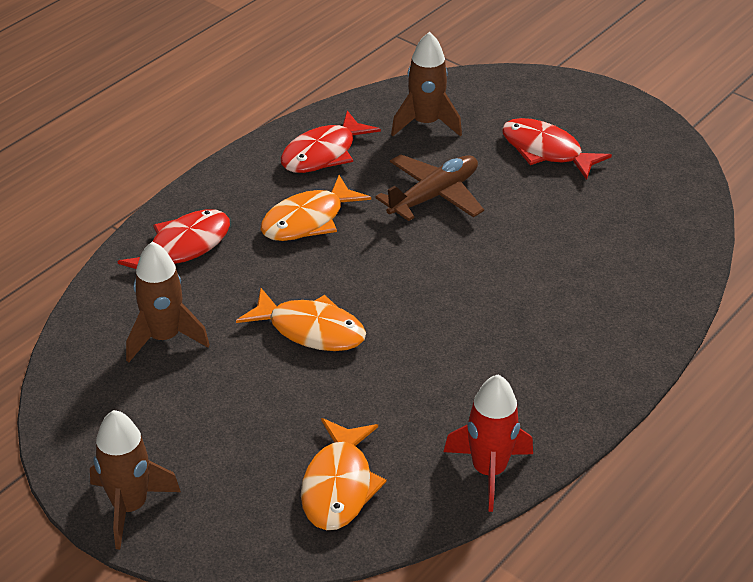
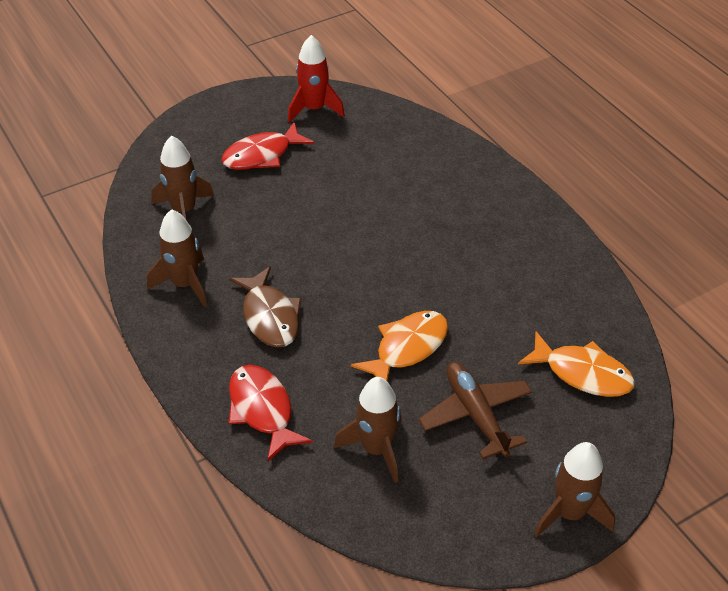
camera: 70 degrees left, 5 degrees up
(308, 220) = (270, 316): orange fish -> brown fish
(323, 153) = (185, 284): red fish -> brown rocket
(434, 196) = (280, 232): brown plane -> brown plane (475, 414)
(488, 471) = (590, 287): red rocket -> red rocket (314, 109)

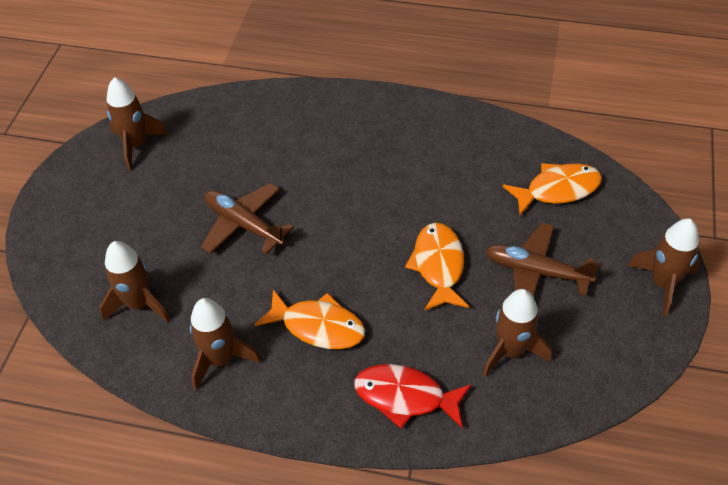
camera: 45 degrees left, 5 degrees up
(262, 155) = (143, 211): red fish -> none
(270, 316) = (318, 326): brown fish -> orange fish
(312, 212) = (244, 224): none -> brown plane
(314, 109) = (136, 145): red rocket -> brown rocket

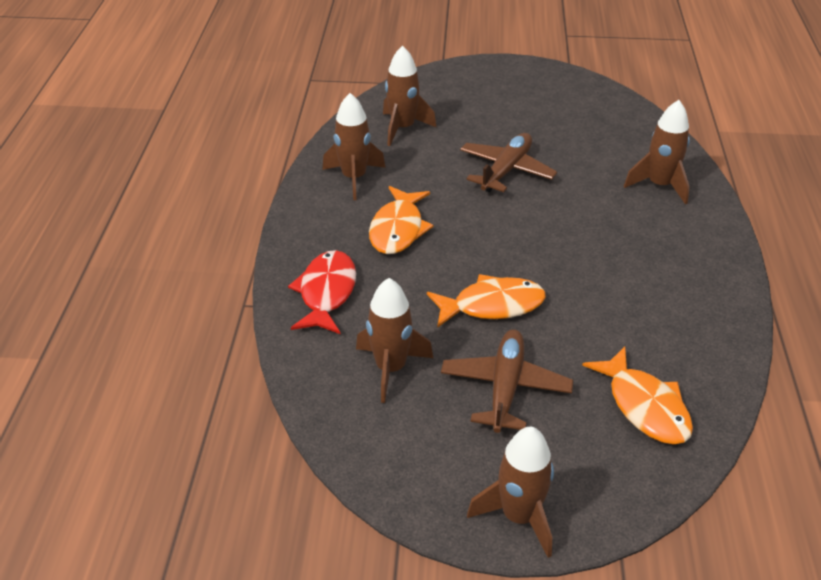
camera: 80 degrees right, 10 degrees down
(136, 145) = (580, 97): brown rocket -> brown rocket (659, 185)

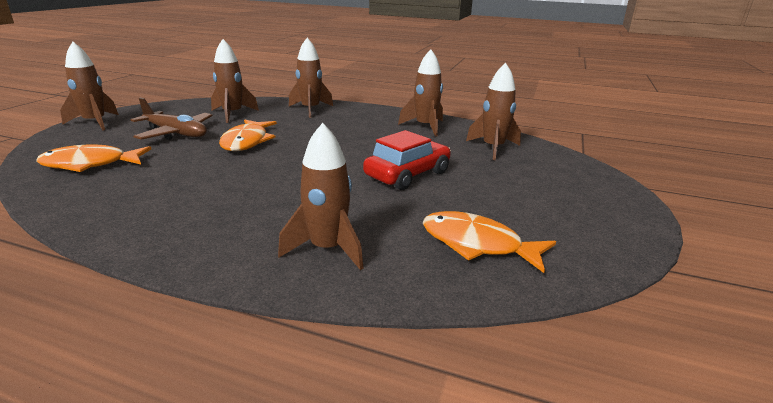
camera: 105 degrees right, 15 degrees down
(326, 293) = (310, 109): red fish -> brown rocket
(398, 229) = (355, 130): orange fish -> orange fish (477, 244)
(506, 170) = (407, 174): brown plane -> red car

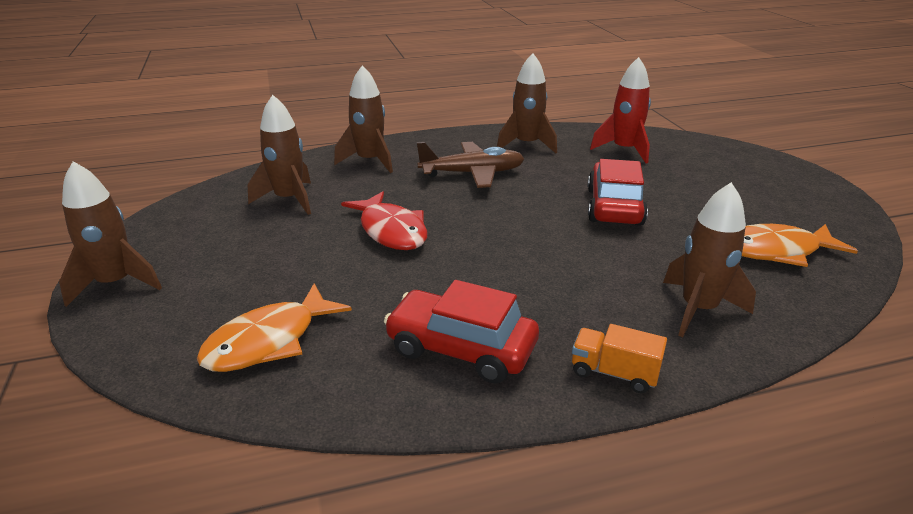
camera: 35 degrees left, 5 degrees up
(152, 204) = (461, 348): none -> red car
(176, 133) = (279, 253): brown plane -> brown plane (472, 173)
(193, 253) = (614, 373): none -> orange truck
(247, 142) = (391, 231): orange fish -> red fish
(493, 148) = (624, 150): brown rocket -> red rocket

